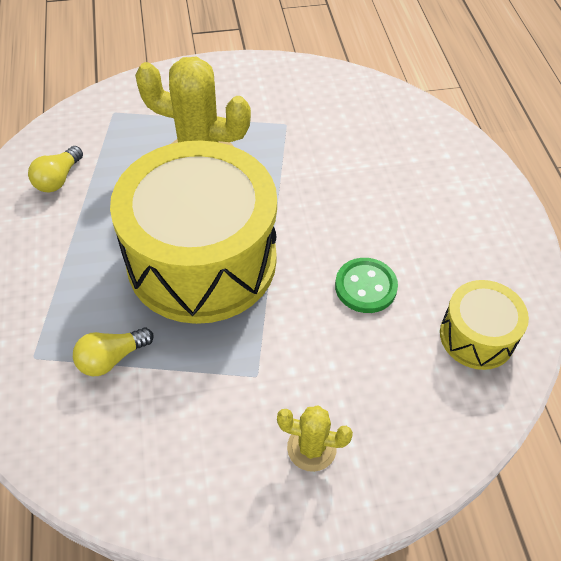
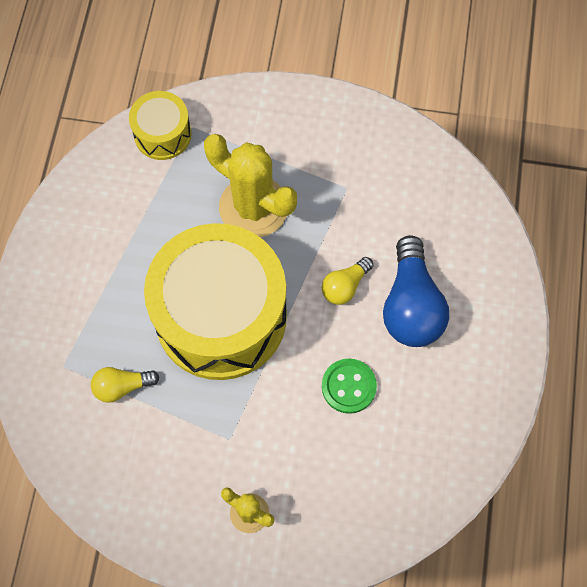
camera: 20 degrees right, 15 degrees up
(58, 179) = (124, 192): yellow light bulb -> yellow light bulb (345, 286)
(393, 200) = (411, 305): none -> blue light bulb
(477, 336) = (421, 463): yellow drum -> yellow drum (162, 134)

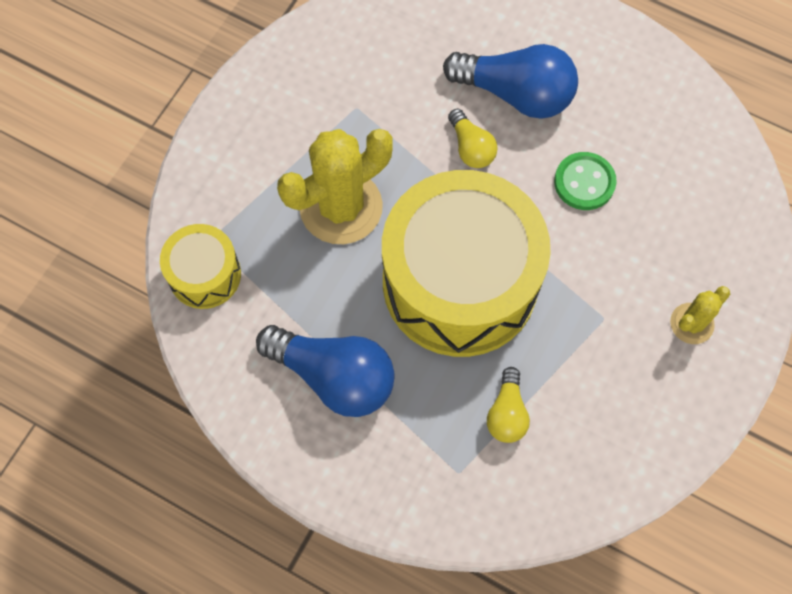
camera: 70 degrees left, 0 degrees up
(112, 251) = (334, 376): none -> blue light bulb

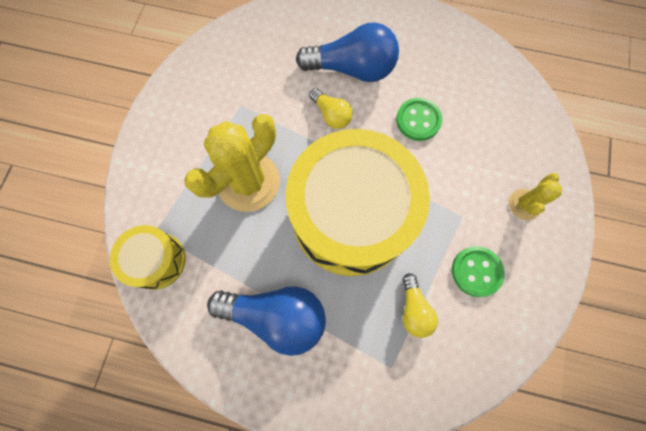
camera: 15 degrees left, 5 degrees up
(601, 389) = (476, 271): none -> green button

